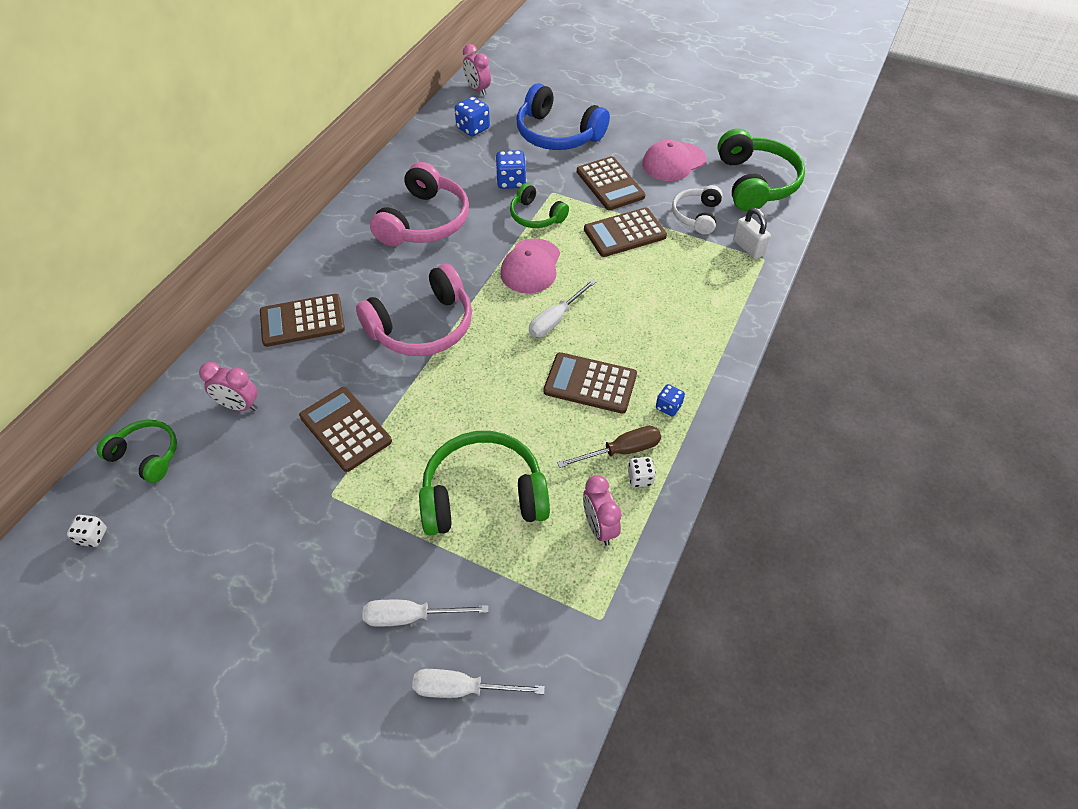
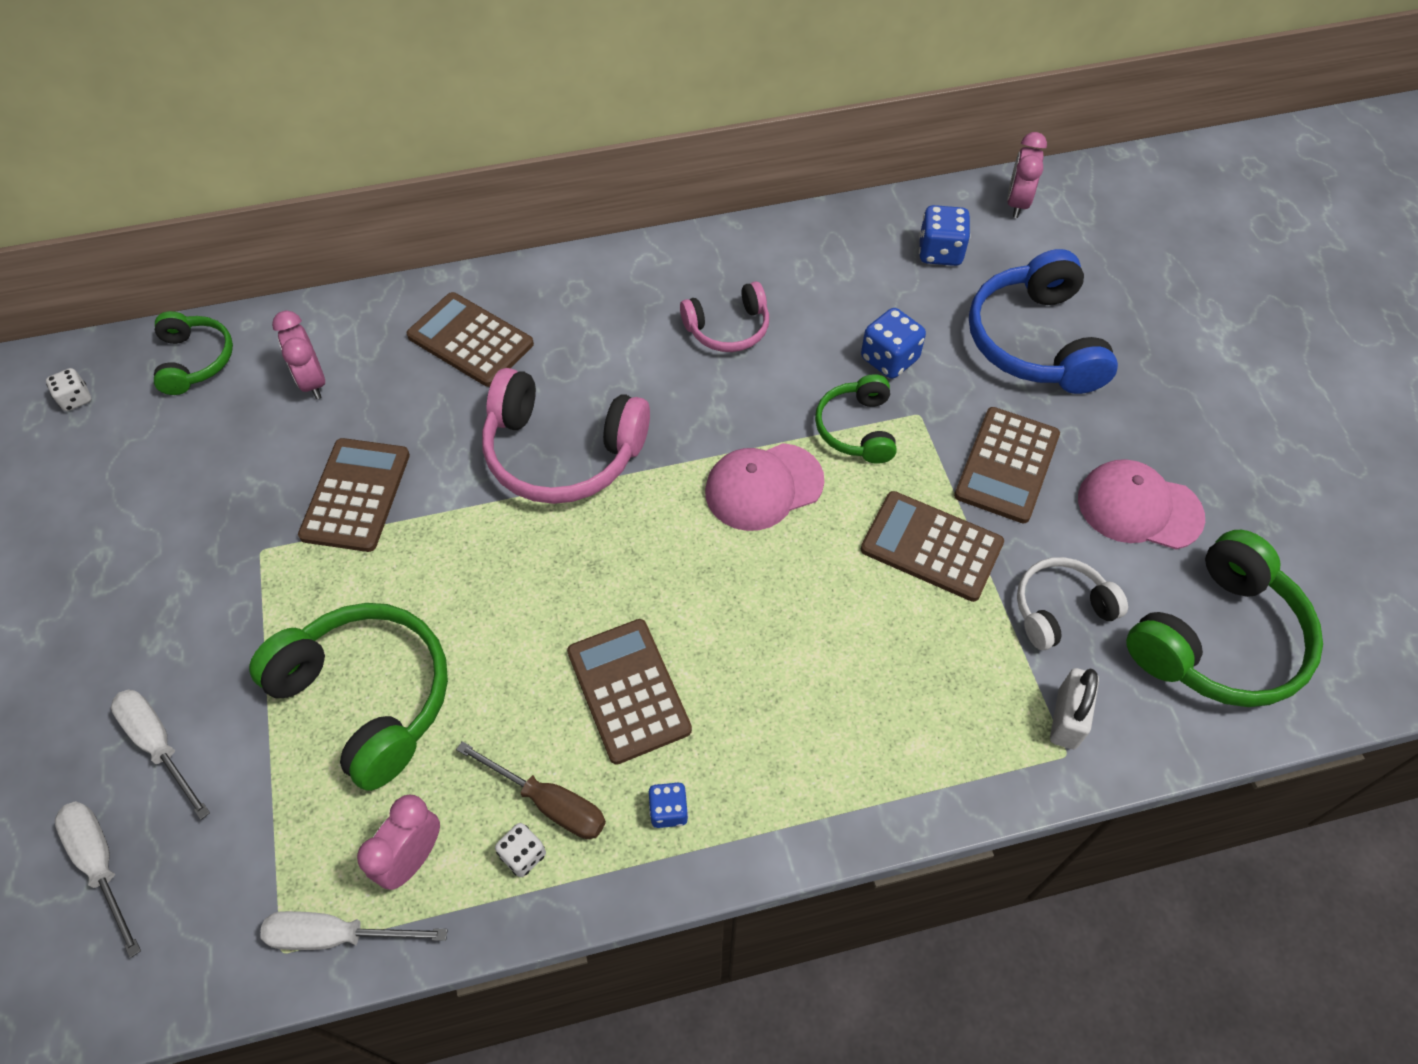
camera: 50 degrees right, 5 degrees up
(424, 221) = (728, 328): pink headphones -> pink headphones, size x0.58
(555, 319) = (699, 577): white screwdriver -> white screwdriver (336, 935)

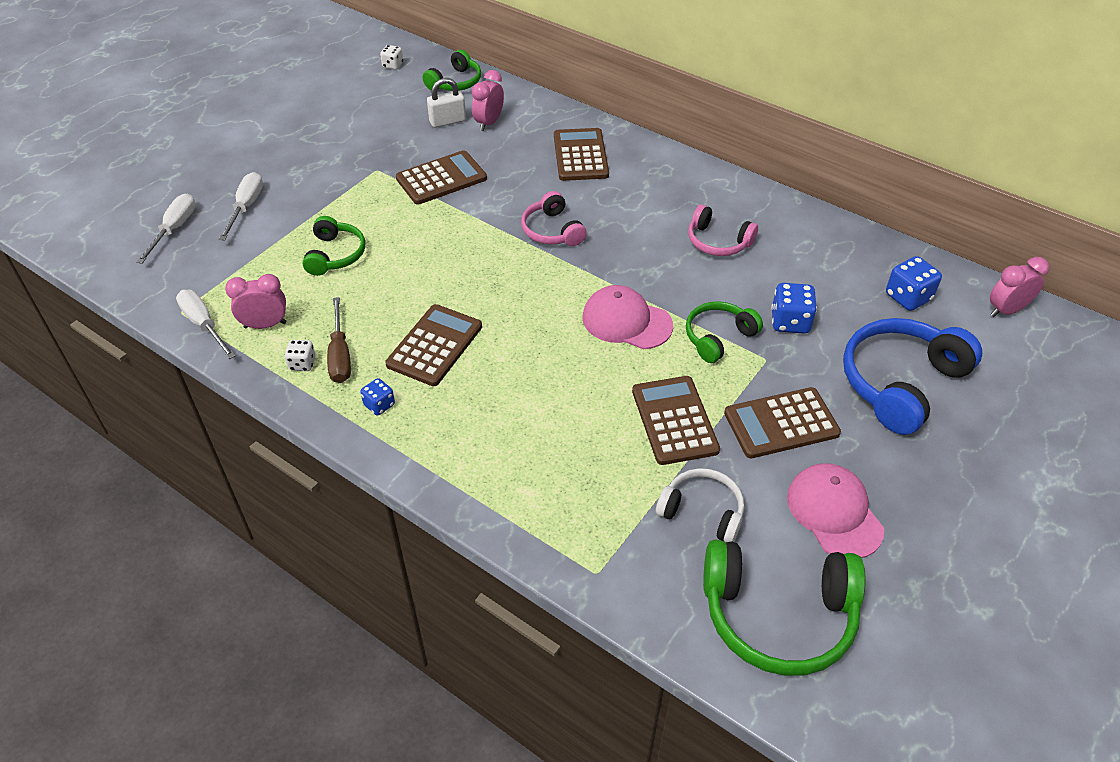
camera: 50 degrees right, 10 degrees down
(367, 697) = (335, 255): green headphones -> green headphones, size x0.58
(562, 452) = (552, 230): pink headphones -> pink headphones, size x0.58
(1067, 718) = (623, 559): white padlock -> white padlock (447, 121)

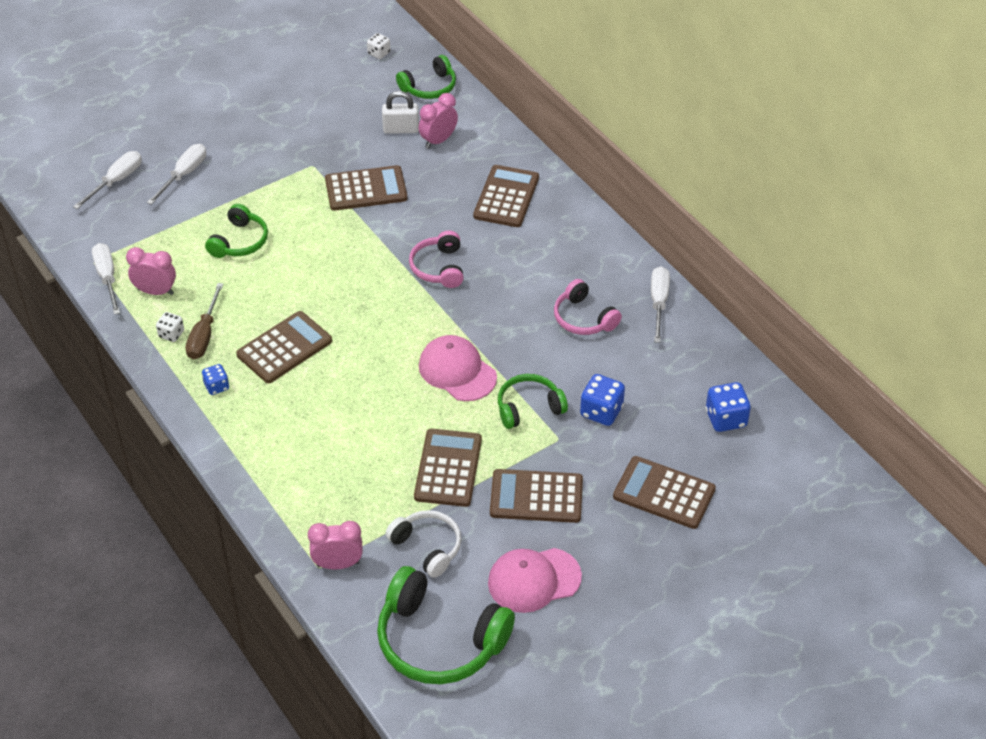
camera: 20 degrees right, 0 degrees up
(777, 211) = (658, 303): none -> white screwdriver
(834, 512) = (534, 580): pink cap -> pink cap turned 105 degrees counterclockwise
(901, 383) = (664, 493): blue headphones -> brown calculator
(1006, 310) = (810, 456): pink clock -> pink clock (338, 564)

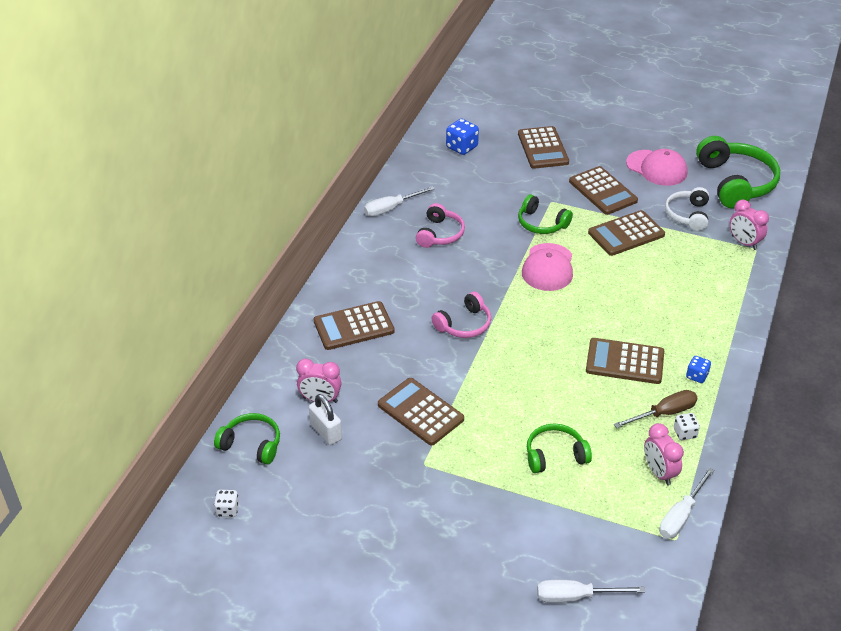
camera: 125 degrees left, 5 degrees down
(184, 175) = (519, 549): white screwdriver -> none
(601, 411) = (510, 194): blue dice -> none

